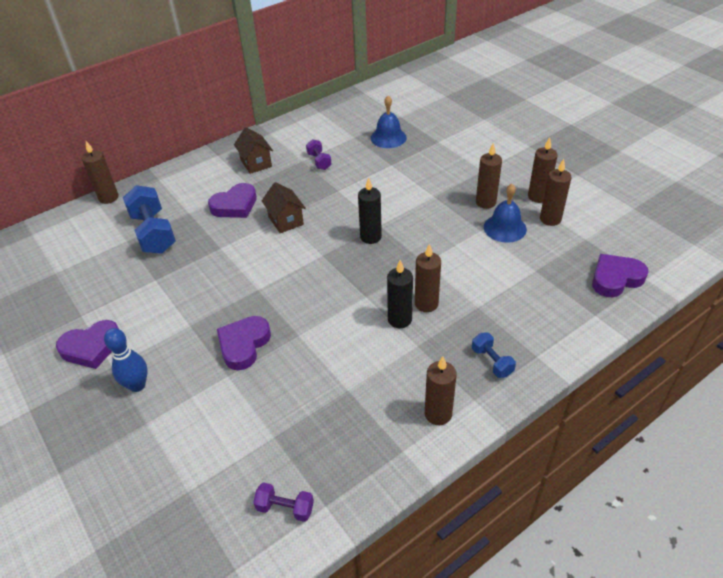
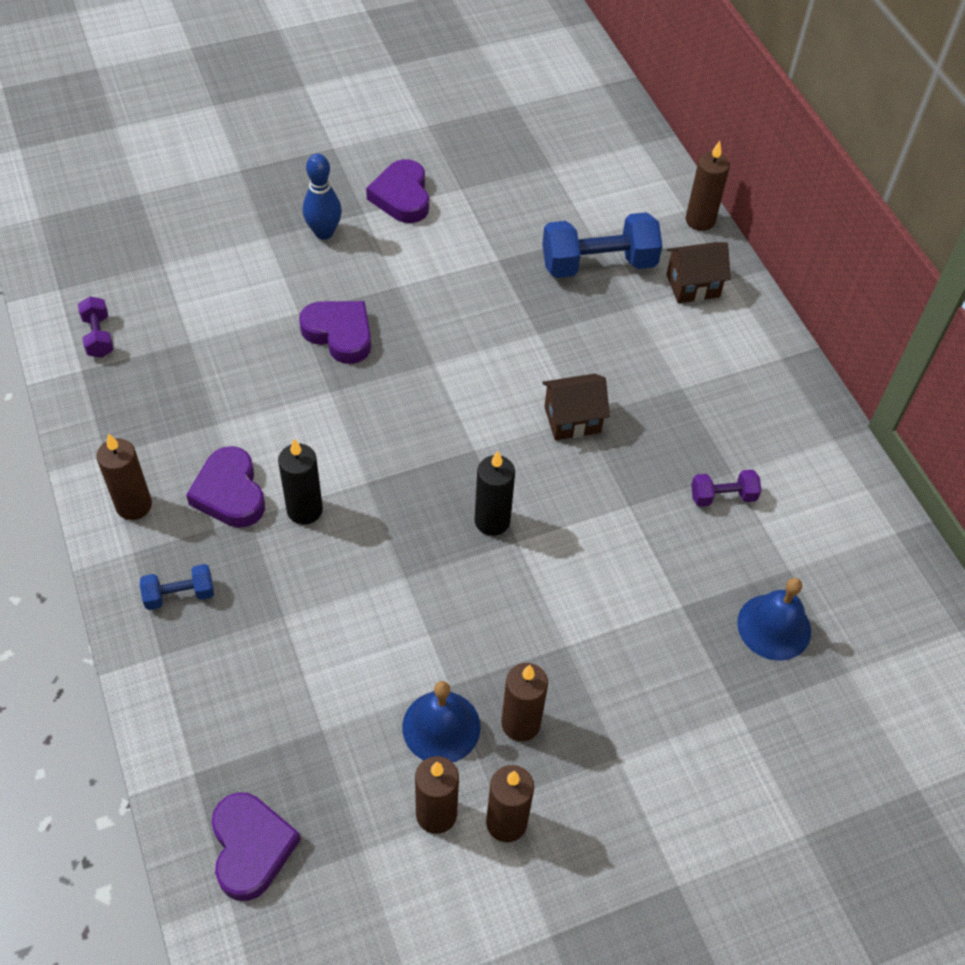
camera: 100 degrees right, 10 degrees up
(235, 205) = (632, 363): purple heart -> purple heart (230, 493)
(256, 163) = (742, 406): brown house -> brown house (693, 286)
(285, 508) = (98, 336): purple dumbbell -> purple dumbbell turned 45 degrees counterclockwise
(426, 304) = (319, 551): brown candle -> none

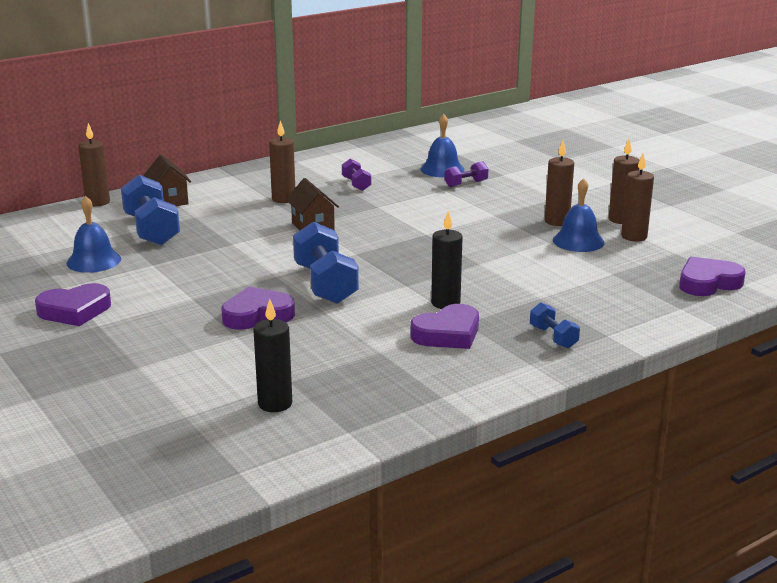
camera: 100 degrees left, 30 degrees down
(98, 336) = (300, 431): purple dumbbell -> purple dumbbell (466, 184)
(134, 505) = (486, 372): brown candle -> brown candle (283, 199)
(324, 232) = (128, 339): blue bowling pin -> none
(339, 334) = (257, 315): purple heart -> purple heart turned 45 degrees clockwise
(395, 404) = (325, 284): none -> blue dumbbell
(492, 521) = (415, 242): black candle -> black candle (275, 404)
(521, 213) = (93, 261): none -> blue bell

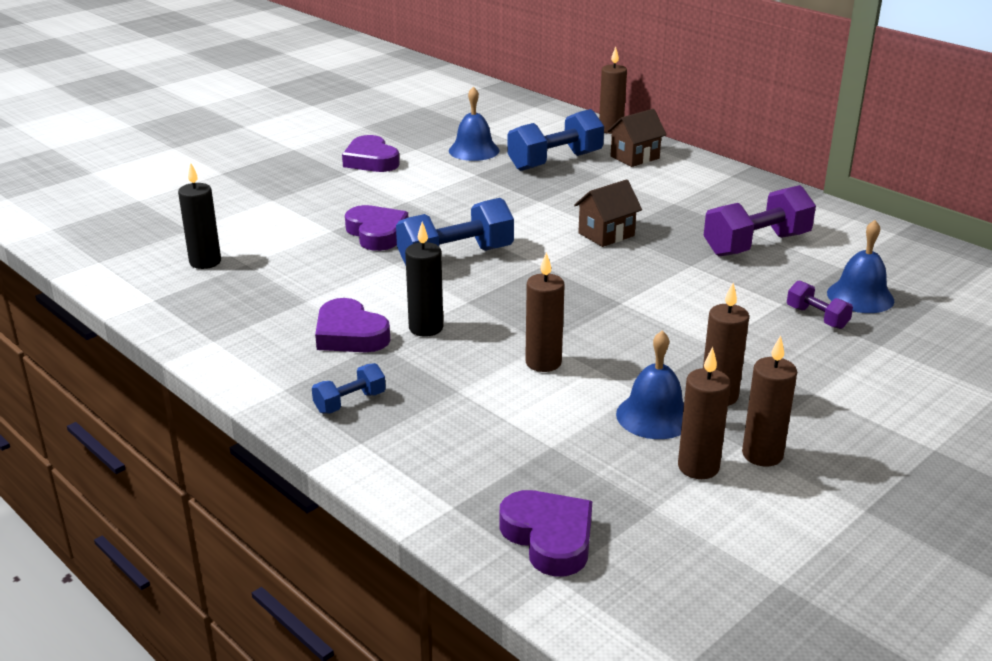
camera: 80 degrees right, 5 degrees up
(283, 199) = (677, 210): brown candle -> brown candle (543, 363)
(356, 184) = (756, 245): purple dumbbell -> purple dumbbell, size x1.96

